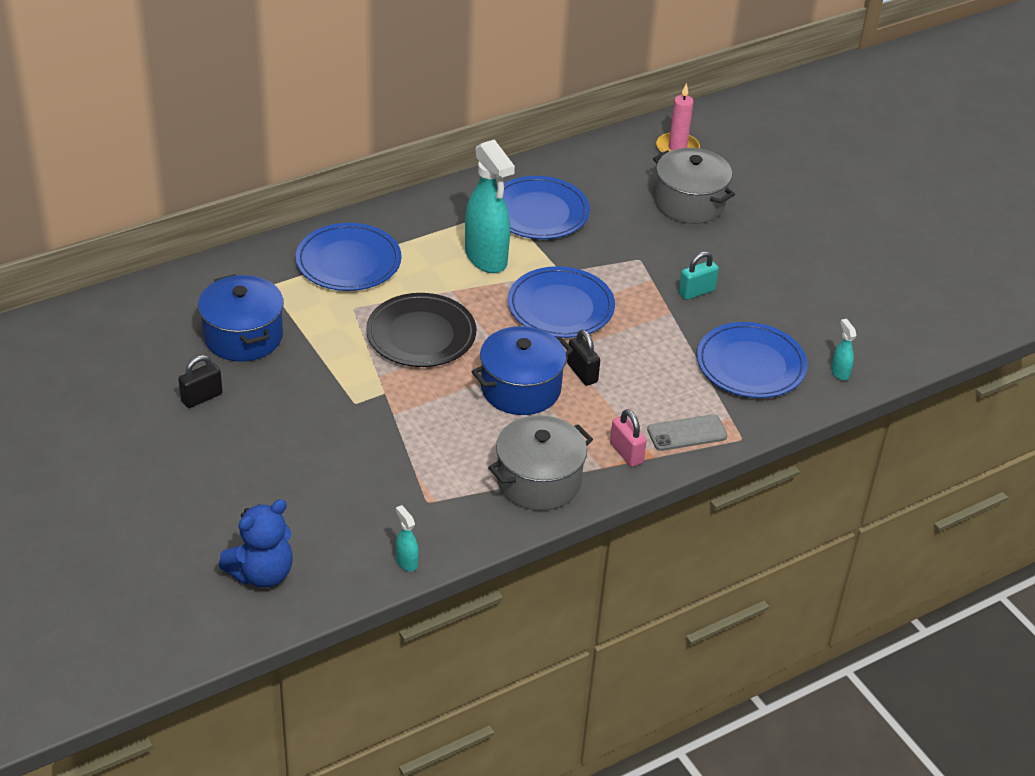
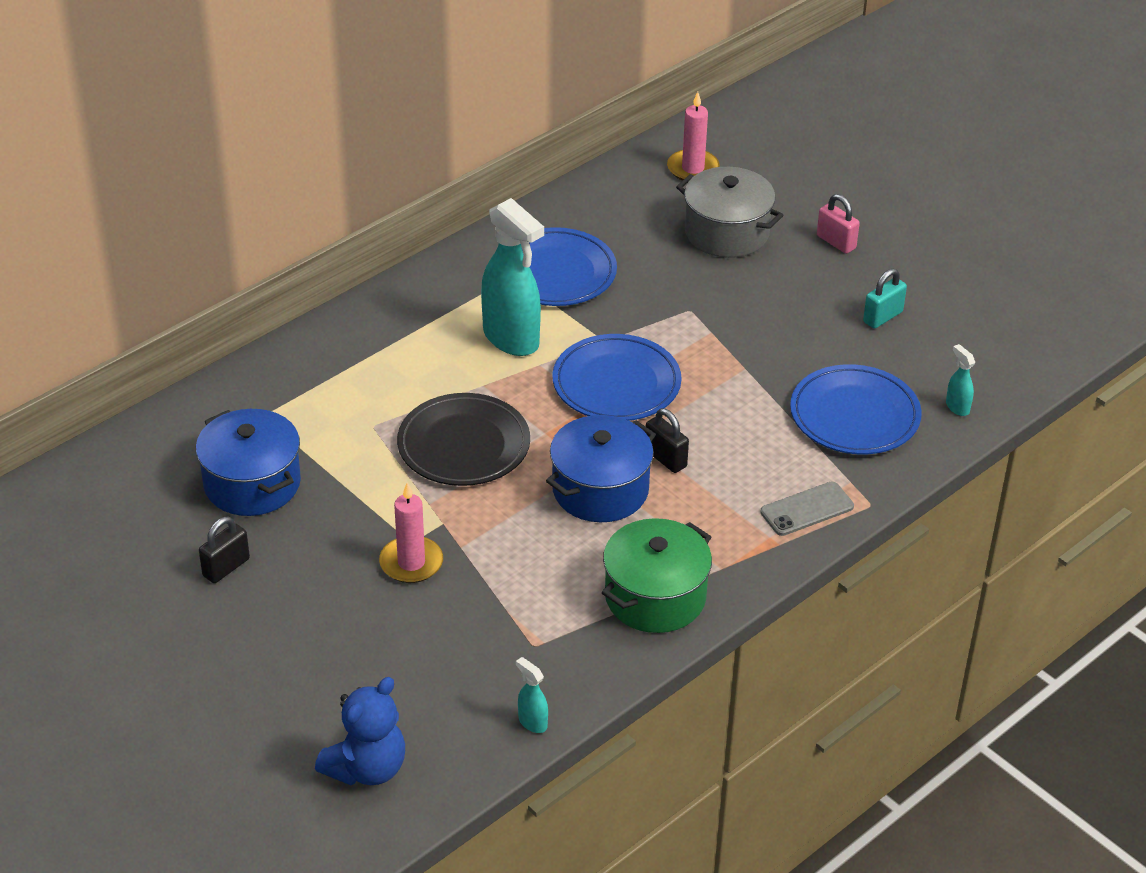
camera: 10 degrees left, 0 degrees up
(348, 262) = (349, 370): blue plate -> none
(349, 419) = (411, 563): none -> pink candle
(538, 481) = (655, 597): grey pot -> green pot
(626, 453) = (745, 545): pink padlock -> pink padlock (836, 242)
(696, 292) = (767, 338): turquoise padlock -> turquoise padlock (882, 317)

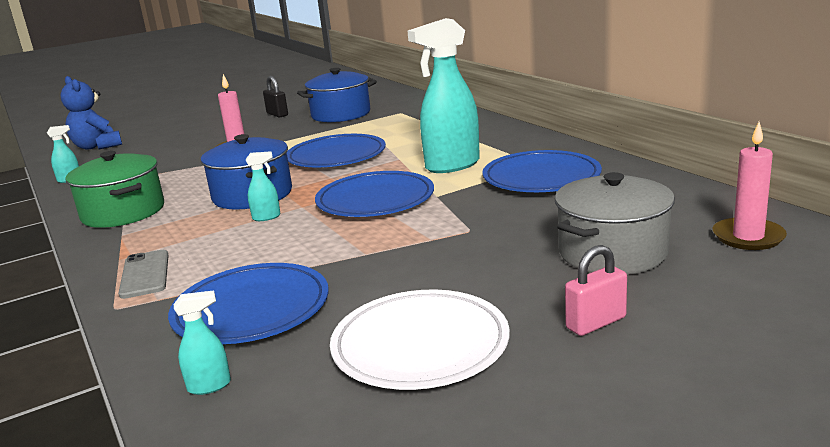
camera: 105 degrees right, 20 degrees down
(464, 445) = (336, 156): black plate -> blue plate
(665, 458) = (267, 217): black padlock -> turquoise spray bottle
(882, 317) = (420, 345): turquoise padlock -> white plate

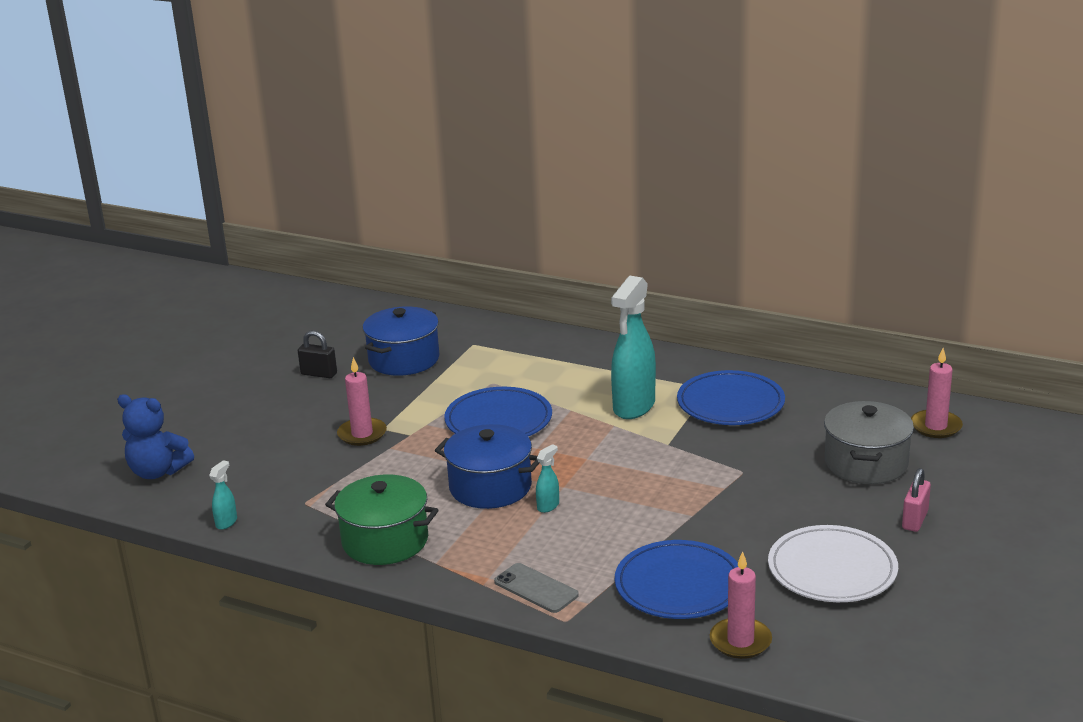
camera: 35 degrees left, 5 degrees up
(210, 386) = (740, 641): turquoise spray bottle -> pink candle
(375, 200) = (620, 462): blue plate -> none

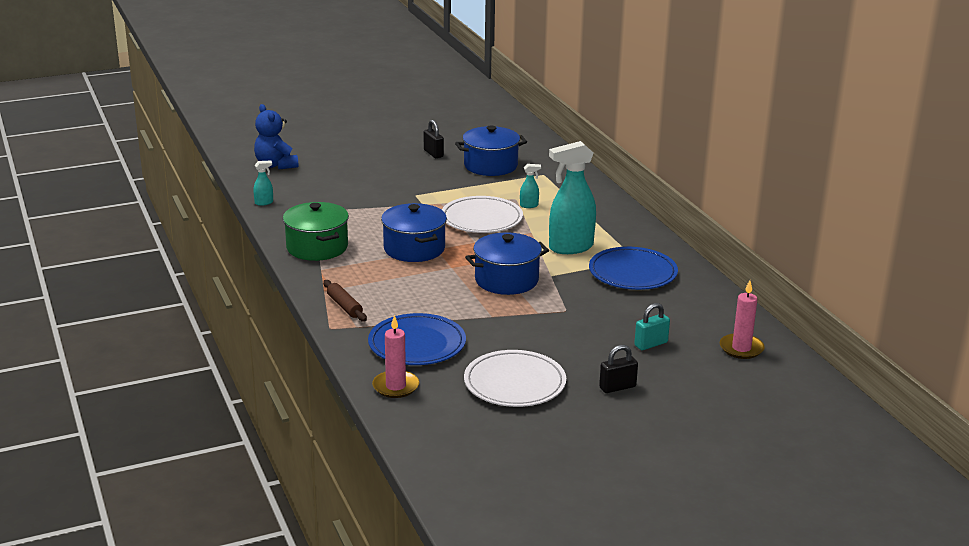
camera: 40 degrees right, 0 degrees up
(362, 434) = (399, 193): pink candle -> none
(498, 420) = (481, 219): blue plate -> white plate
(536, 588) = (344, 306): grey phone -> brown rolling pin
(548, 506) = (425, 272): turquoise spray bottle -> turquoise spray bottle (529, 205)
(637, 471) = (506, 280): none -> blue pot
(866, 463) = (651, 344): grey pot -> turquoise padlock
(915, 520) = (617, 387): pink padlock -> black padlock

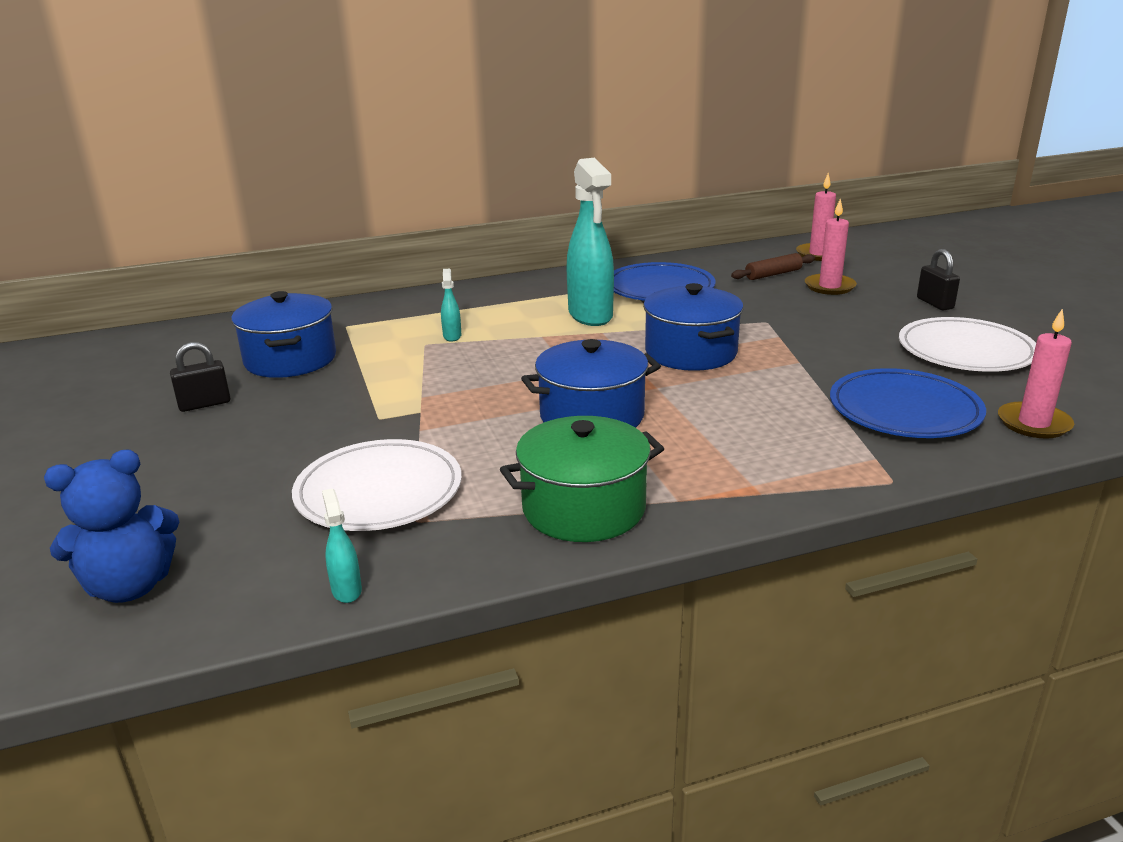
camera: 85 degrees left, 0 degrees up
(344, 306) = (811, 471): brown rolling pin -> brown rolling pin (773, 274)
(481, 219) = (490, 367): white plate -> white plate (379, 492)
(651, 344) = (829, 287): turquoise padlock -> pink candle

